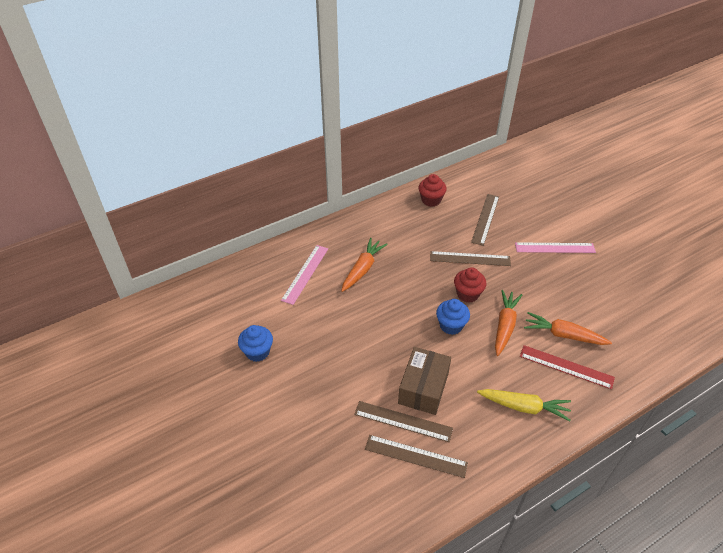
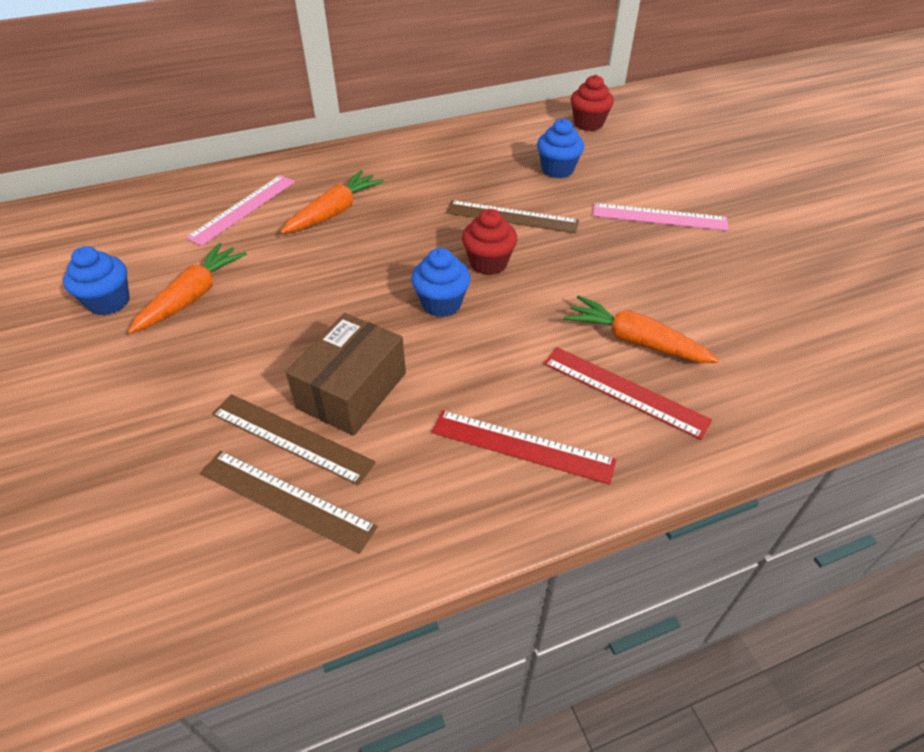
camera: 10 degrees right, 0 degrees up
(431, 200) = (481, 139): red cupcake -> red cupcake (588, 124)
(485, 219) = (557, 169): brown ruler -> blue cupcake
(504, 326) = (534, 315): orange carrot -> orange carrot (192, 296)
(524, 407) = (522, 446): yellow carrot -> red ruler

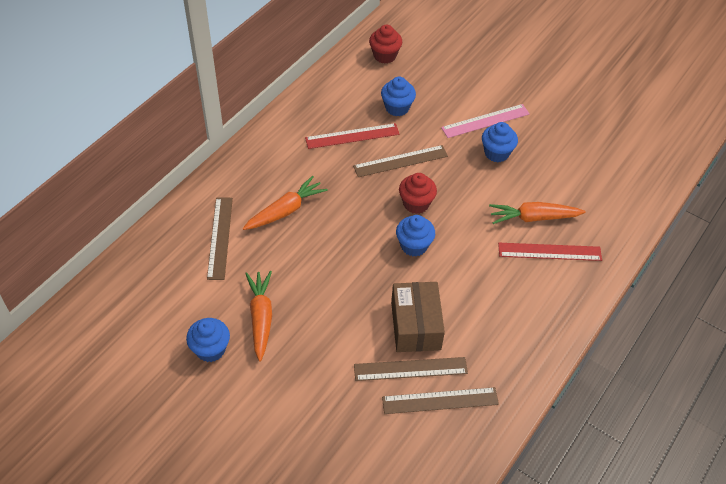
camera: 35 degrees left, 5 degrees up
(243, 209) = (220, 237): pink ruler -> brown ruler
(334, 212) = (285, 210): orange carrot -> orange carrot turned 45 degrees clockwise
(522, 446) = (525, 309): red ruler -> red ruler (352, 136)
(645, 253) = (496, 153): none -> blue cupcake

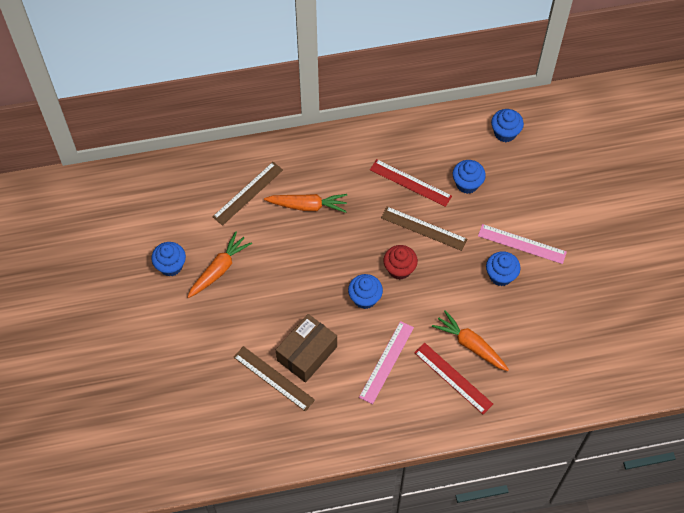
camera: 45 degrees right, 10 degrees up
(384, 56) = (505, 133): red cupcake -> blue cupcake
(440, 400) = (270, 413): brown ruler -> none
(486, 280) = (386, 362): none -> pink ruler

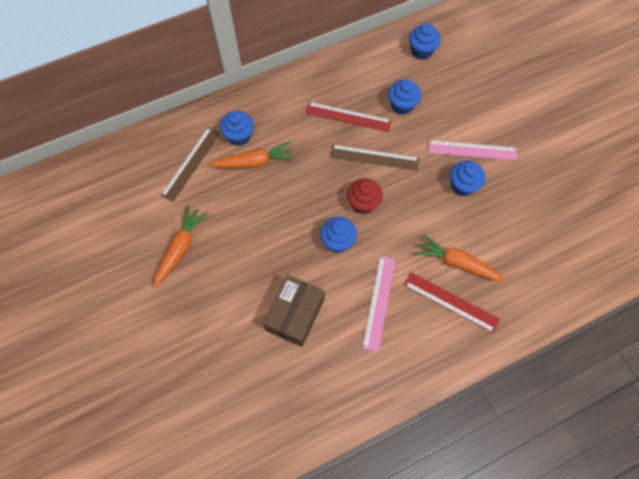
camera: 15 degrees left, 5 degrees up
(171, 266) = (129, 257): blue cupcake -> blue cupcake (239, 136)
(273, 378) = (267, 351): brown ruler -> none

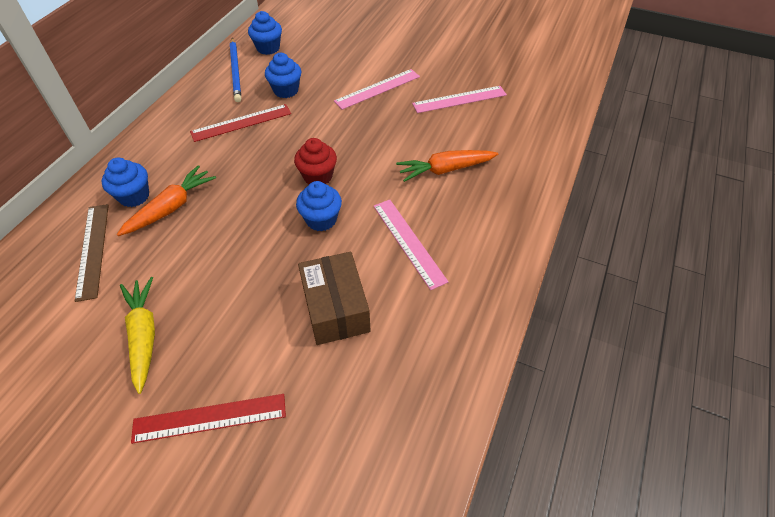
camera: 40 degrees left, 15 degrees down
(180, 248) = (144, 336): orange carrot -> yellow carrot
(374, 157) = (295, 138): brown ruler -> none
(380, 61) = (236, 71): none -> blue pencil
(451, 302) = (470, 200): red ruler -> red ruler (210, 418)
(462, 186) = (394, 115): blue cupcake -> none
(528, 205) = (459, 99): none -> pink ruler

